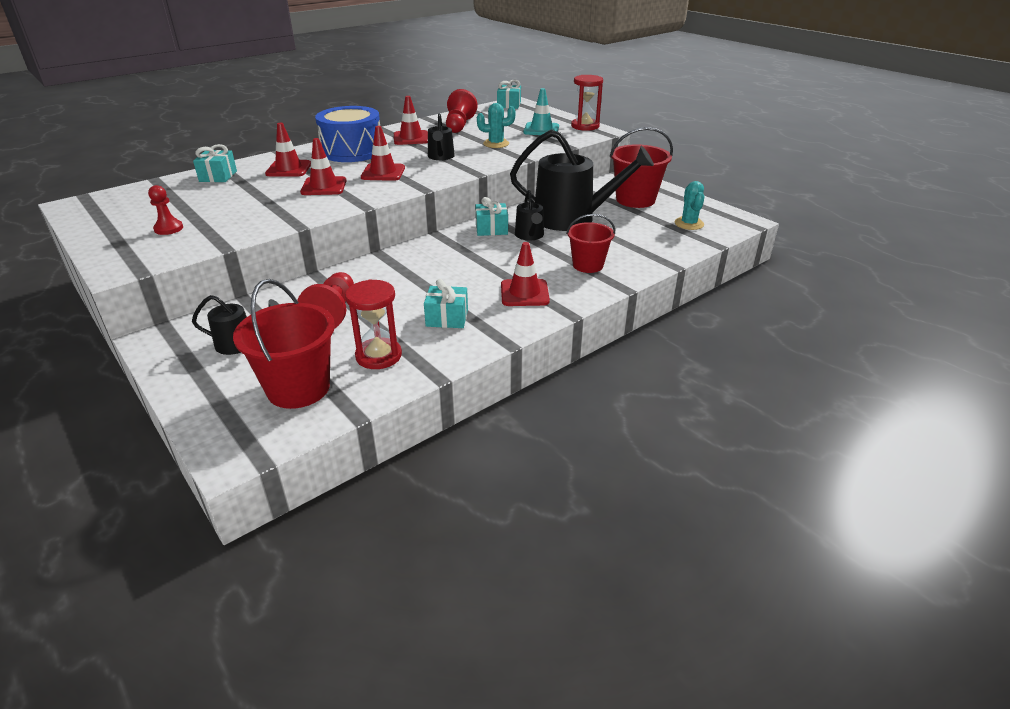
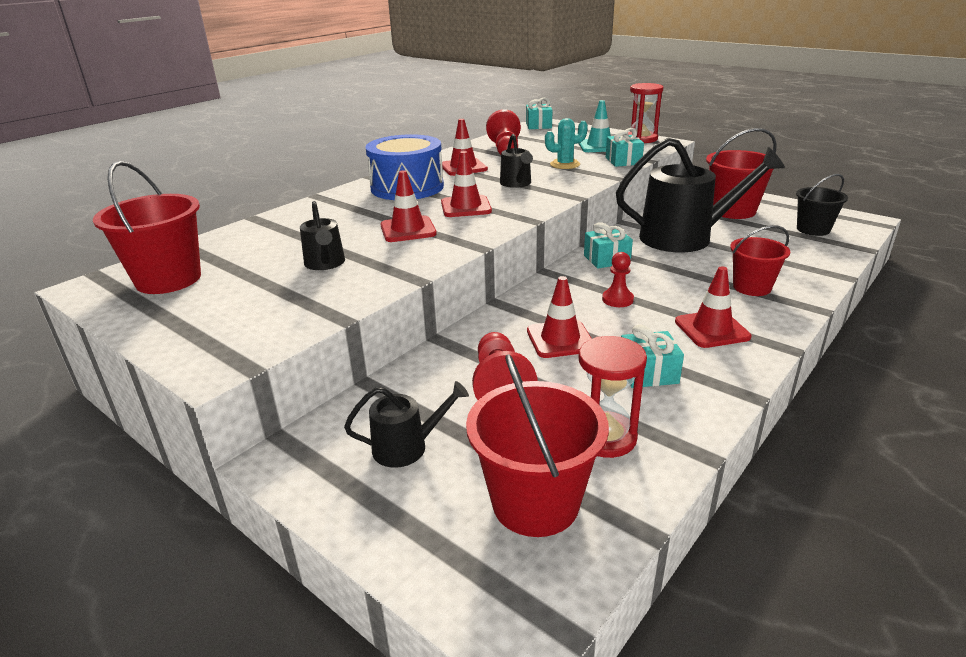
camera: 10 degrees left, 5 degrees down
(129, 205) = (168, 279): none -> red bucket
(168, 228) = (245, 303): red pawn -> red pawn (617, 299)
(218, 176) = (263, 231): turquoise gift -> turquoise gift (623, 161)
(289, 169) = (347, 214): red traffic cone -> red traffic cone (560, 339)
(530, 235) = (656, 261): black watering can -> black watering can (325, 263)
(689, 224) = (813, 229): turquoise cactus -> black bucket

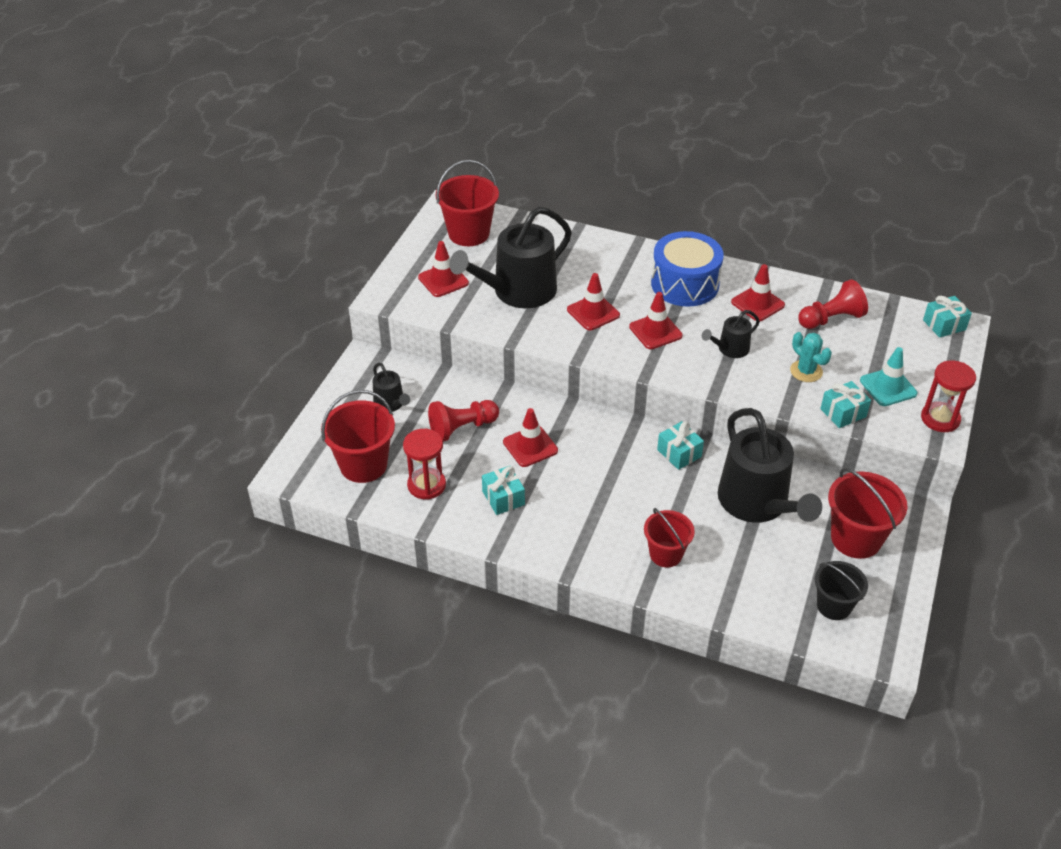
camera: 70 degrees right, 15 degrees up
(325, 263) = (518, 291): black watering can -> black watering can, size x2.11
(617, 299) = (605, 469): red pawn -> none
(712, 329) = (579, 529): red traffic cone -> red traffic cone (443, 280)

